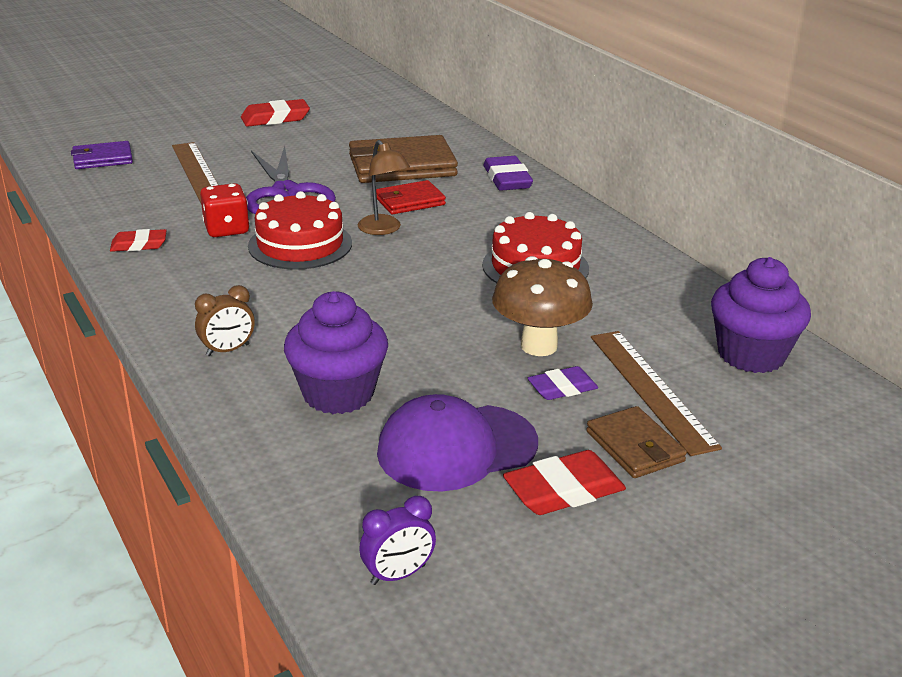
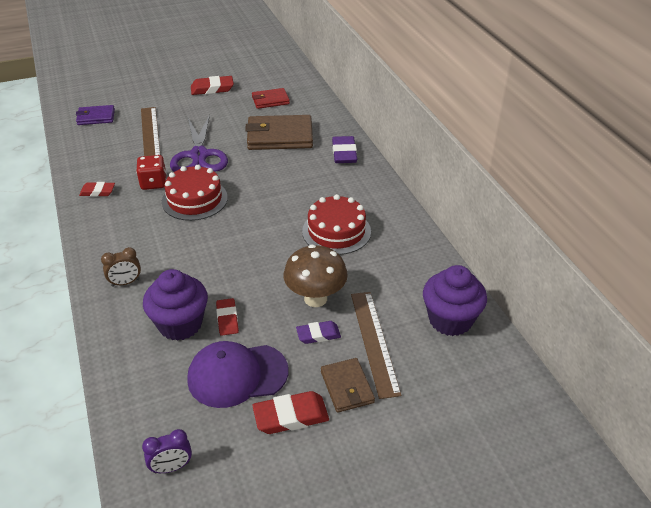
camera: 10 degrees right, 10 degrees up
(383, 229) = (250, 191): brown lamp -> none
(410, 201) = (275, 168): red wallet -> red wallet (270, 100)
(411, 381) = (227, 319): none -> red eraser

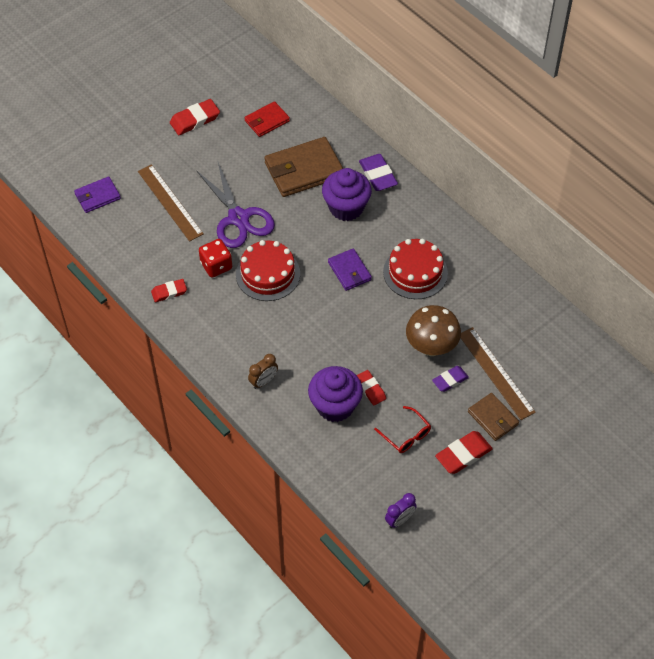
camera: 20 degrees left, 15 degrees up
(237, 375) = (406, 435): purple cap -> red glasses
(272, 215) = (349, 271): none -> purple wallet
(450, 320) = (546, 334): purple cupcake -> purple cupcake (346, 207)

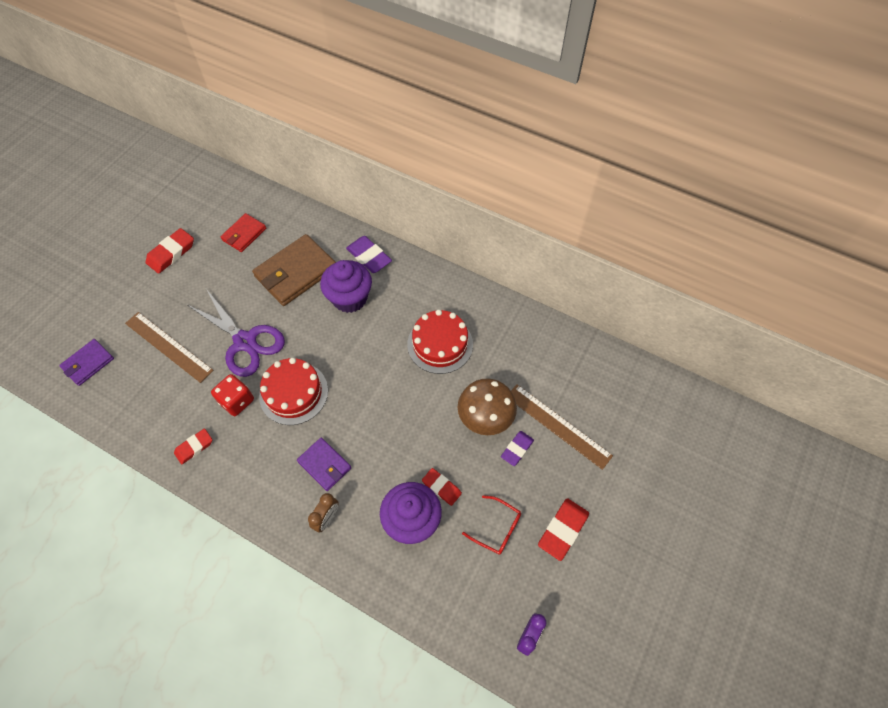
camera: 20 degrees left, 5 degrees up
(349, 271) = (375, 363): purple wallet -> purple wallet (324, 465)
(493, 418) = (575, 477): brown wallet -> none

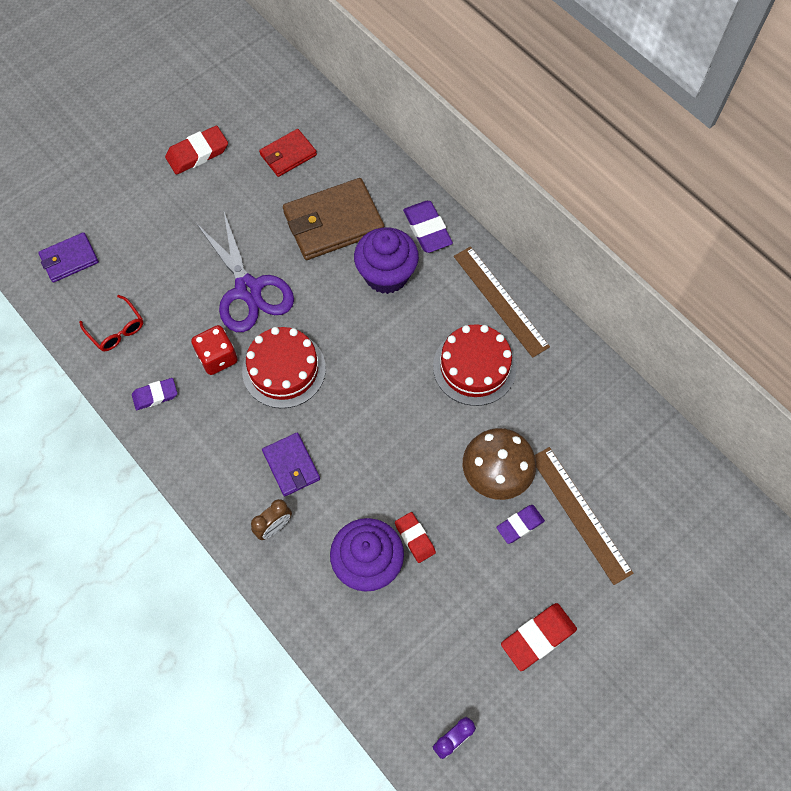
camera: 20 degrees right, 5 degrees up
(168, 346) = (161, 267): brown ruler -> brown ruler (500, 301)
(194, 447) = (155, 395): red eraser -> purple eraser
(497, 528) = (461, 607): red glasses -> red glasses (116, 329)

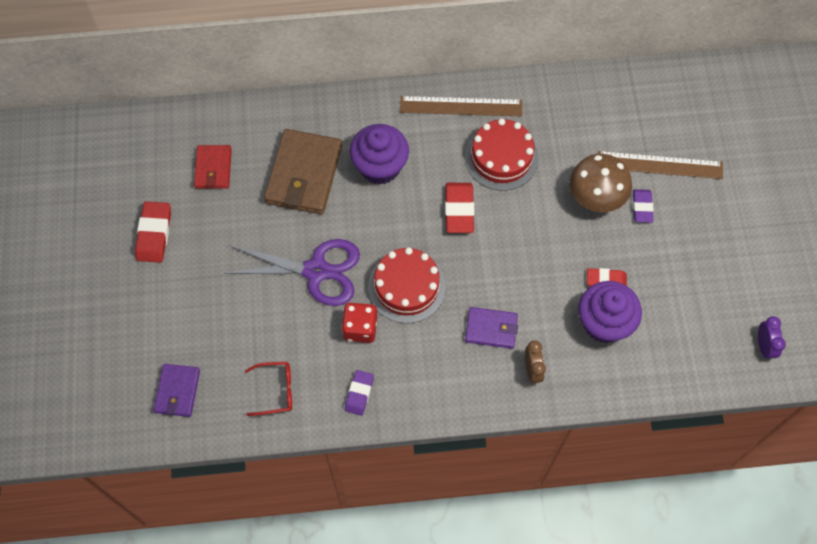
camera: 55 degrees left, 0 degrees up
(427, 229) = (362, 115): purple eraser -> none
(538, 637) = (728, 248): red eraser -> red eraser (459, 210)

